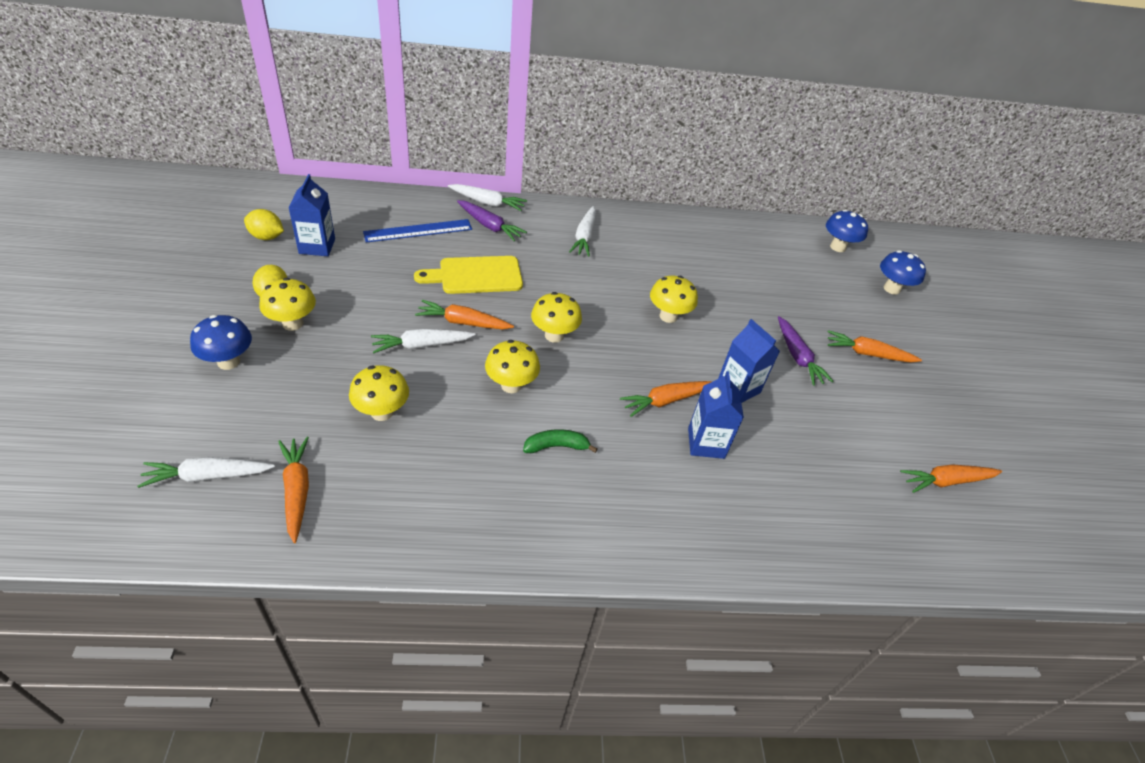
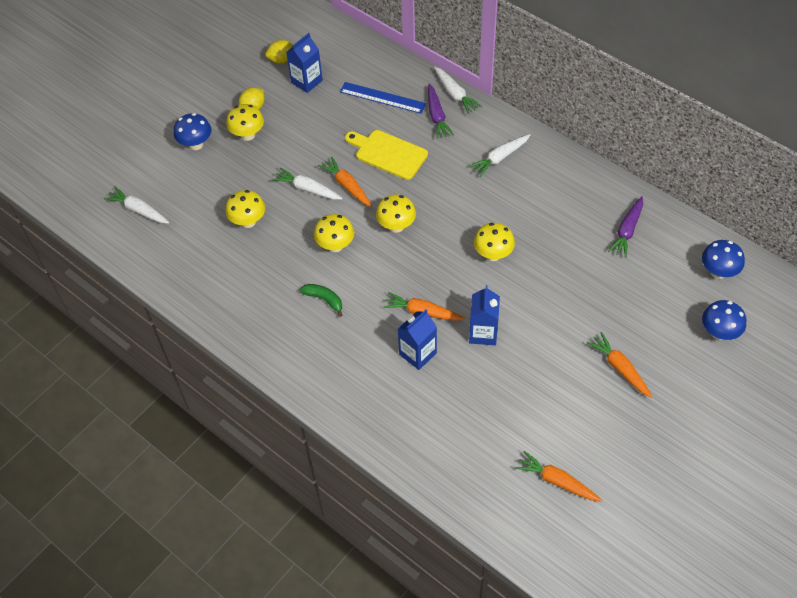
camera: 50 degrees right, 10 degrees up
(266, 237) = (282, 60): yellow lemon -> yellow lemon turned 75 degrees counterclockwise
(296, 491) = (171, 243): orange carrot -> none
(798, 357) = (557, 338): purple carrot -> purple carrot (627, 231)

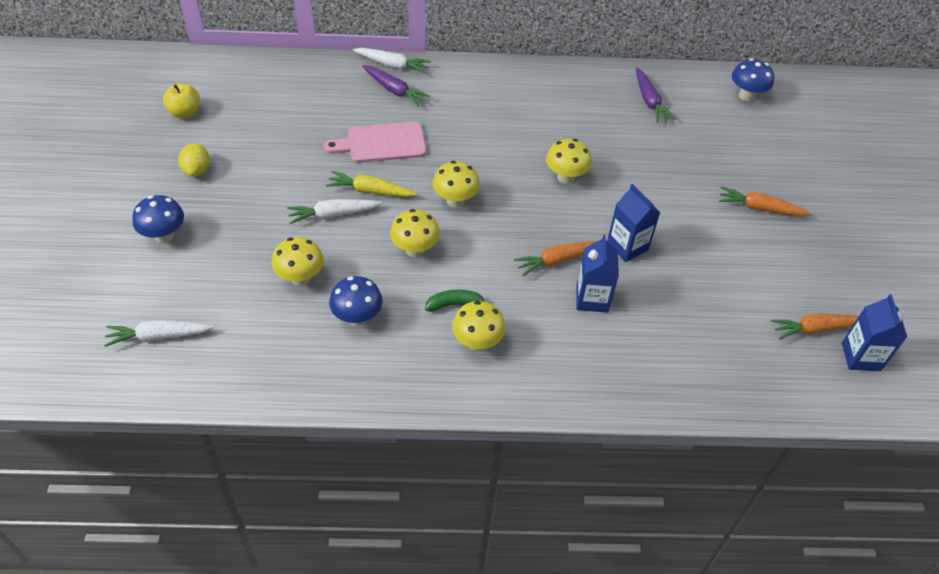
camera: 45 degrees left, 5 degrees down
(248, 135) = (216, 198): yellow mushroom -> yellow mushroom (477, 342)
(282, 60) = (185, 112): yellow lemon -> yellow apple
(306, 81) = (232, 120): blue carton -> blue carton (861, 356)
(347, 186) = (370, 191): orange carrot -> yellow carrot
(382, 98) = (326, 99): blue ruler -> none
(388, 154) = (382, 143): yellow cutting board -> pink cutting board
(500, 158) = (487, 97): white carrot -> none
(719, 332) = (796, 139): blue mushroom -> blue mushroom (357, 317)

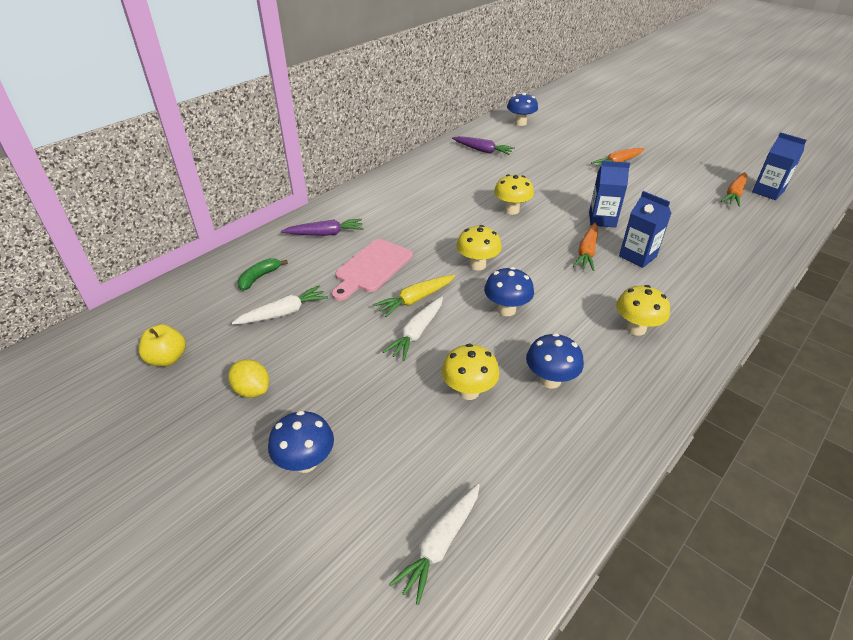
camera: 45 degrees left, 10 degrees down
(392, 65) = (298, 221): white carrot -> white carrot (283, 313)
(415, 250) = (506, 310): yellow mushroom -> blue mushroom
(455, 304) = (586, 319): green banana -> green banana (259, 277)

